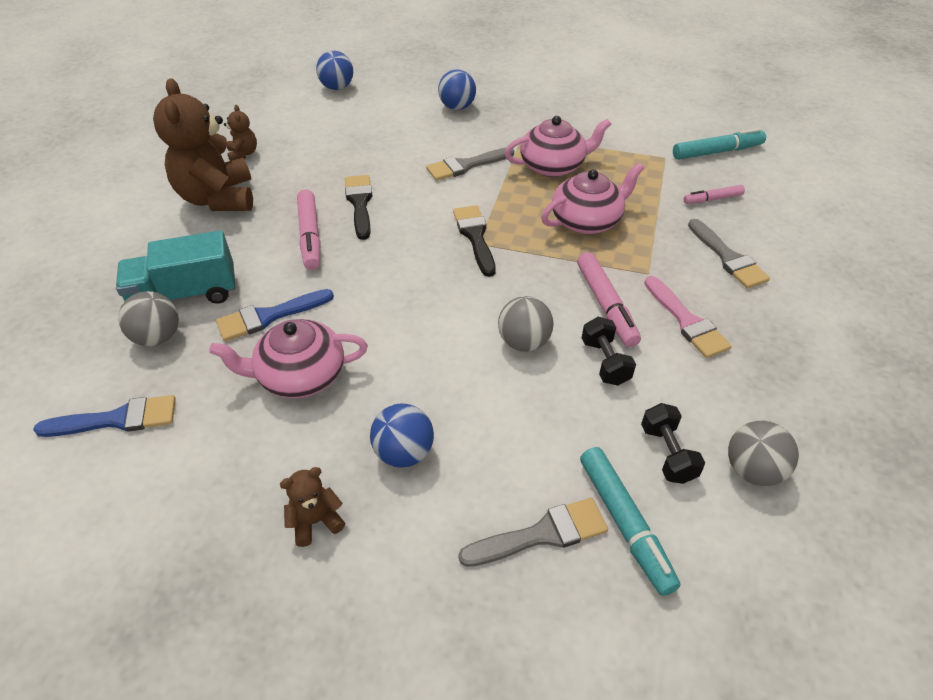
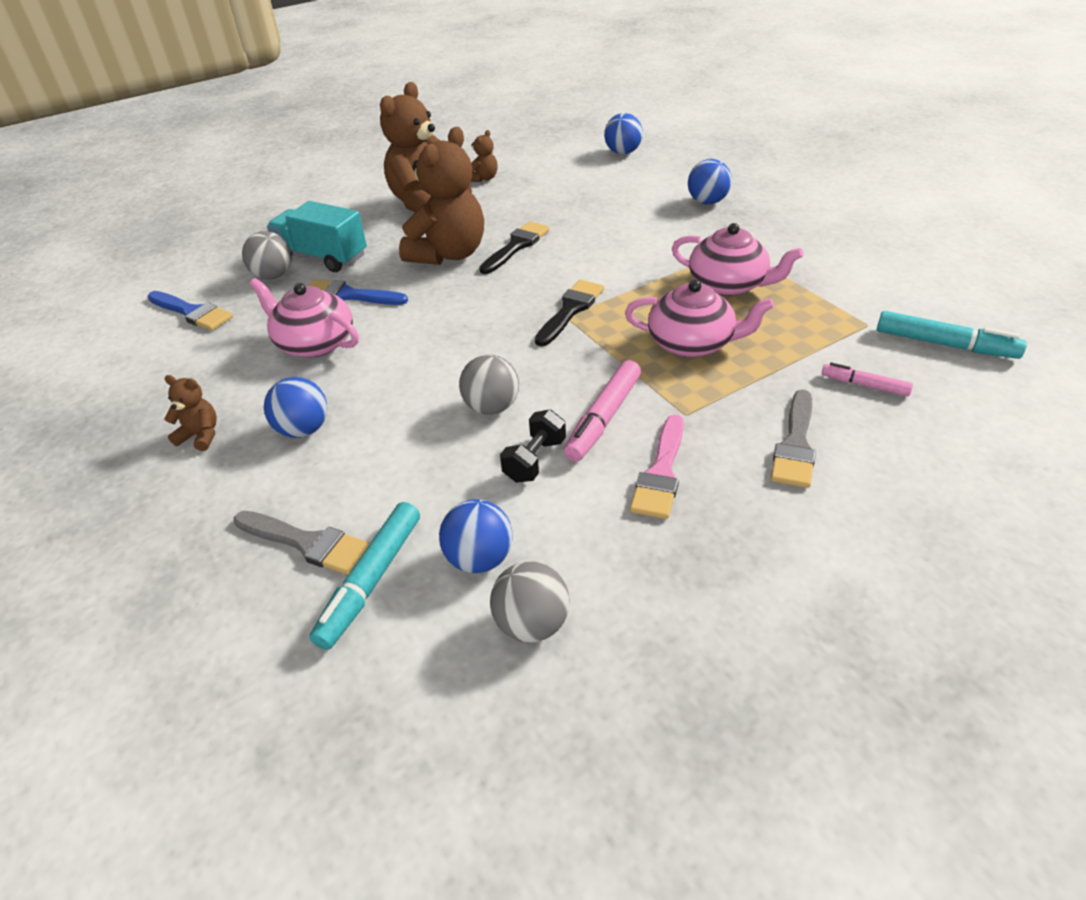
camera: 45 degrees right, 5 degrees down
(310, 236) = (449, 254): pink marker -> brown teddy bear
(466, 166) = (645, 252): grey brush -> none
(667, 453) = (479, 559): black dumbbell -> blue ball

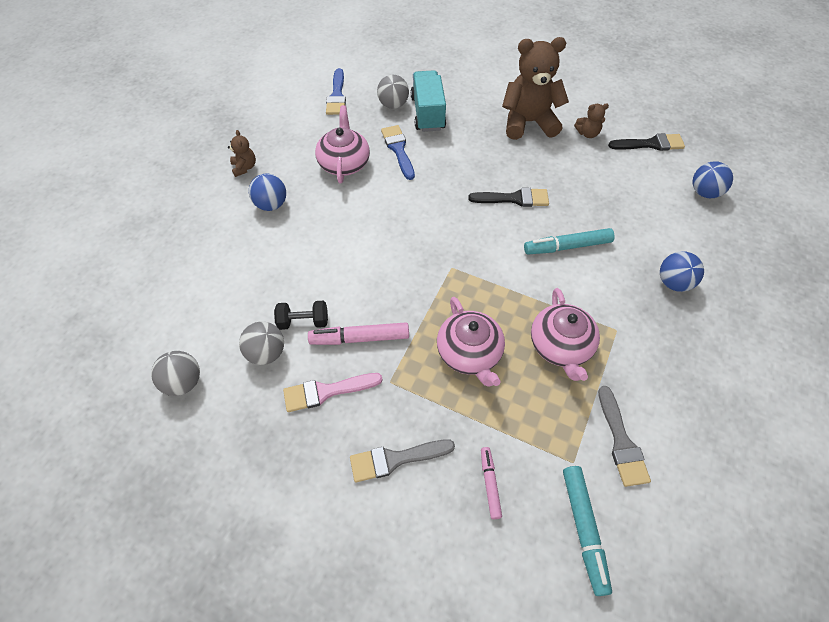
camera: 55 degrees right, 15 degrees up
(307, 543) = (194, 258): grey brush -> grey brush (621, 442)
(371, 580) = (182, 298): turquoise marker -> turquoise marker (567, 246)
(449, 254) = (477, 169): brown teddy bear -> none
(479, 559) = (216, 336): blue ball -> none
(492, 407) = (337, 277): grey ball -> grey ball (266, 353)
(570, 310) = (460, 266): black brush -> black brush (650, 144)

